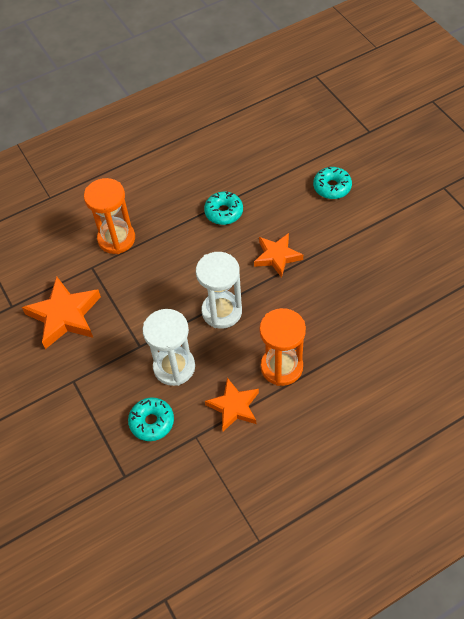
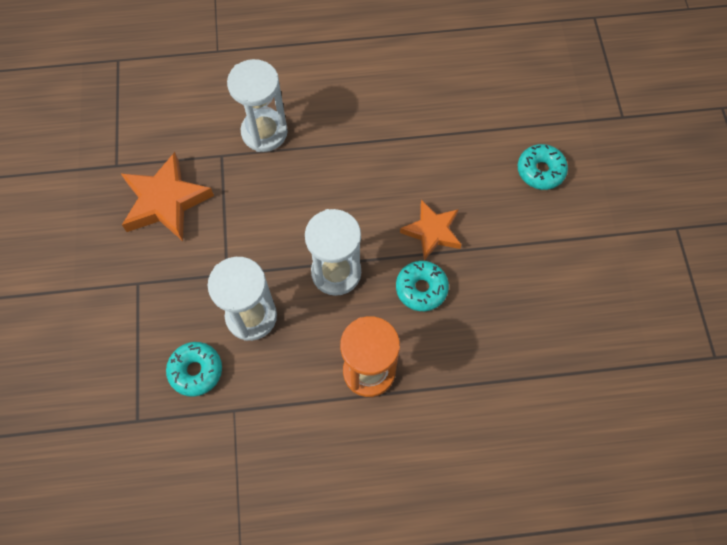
camera: 20 degrees right, 10 degrees up
(116, 239) = (264, 132): orange hourglass -> white hourglass
(224, 212) = (399, 150): turquoise donut -> turquoise donut (421, 288)
(234, 407) = (292, 395): orange star -> none

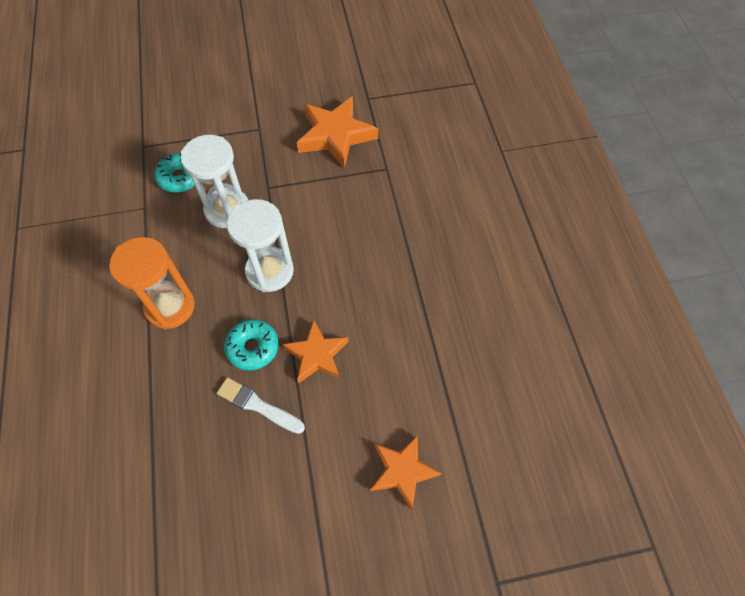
camera: 85 degrees right, 5 degrees down
(264, 132) = (415, 198): white hourglass -> none
(480, 284) = (258, 405): none -> white brush
(540, 171) = (402, 471): turquoise donut -> orange star

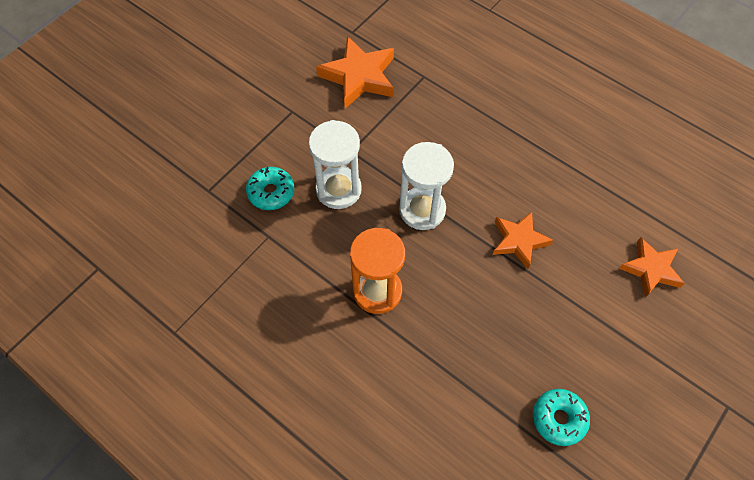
camera: 40 degrees left, 0 degrees up
(253, 348) = (470, 271): turquoise donut -> turquoise donut (559, 419)
(258, 405) = (518, 306): white brush -> none

